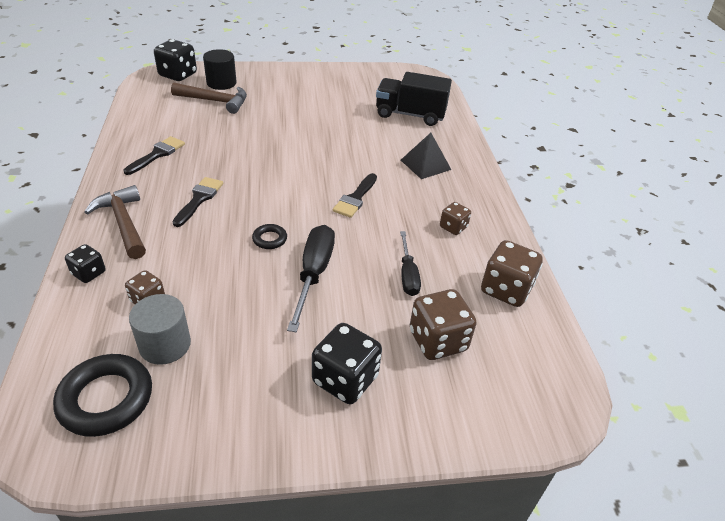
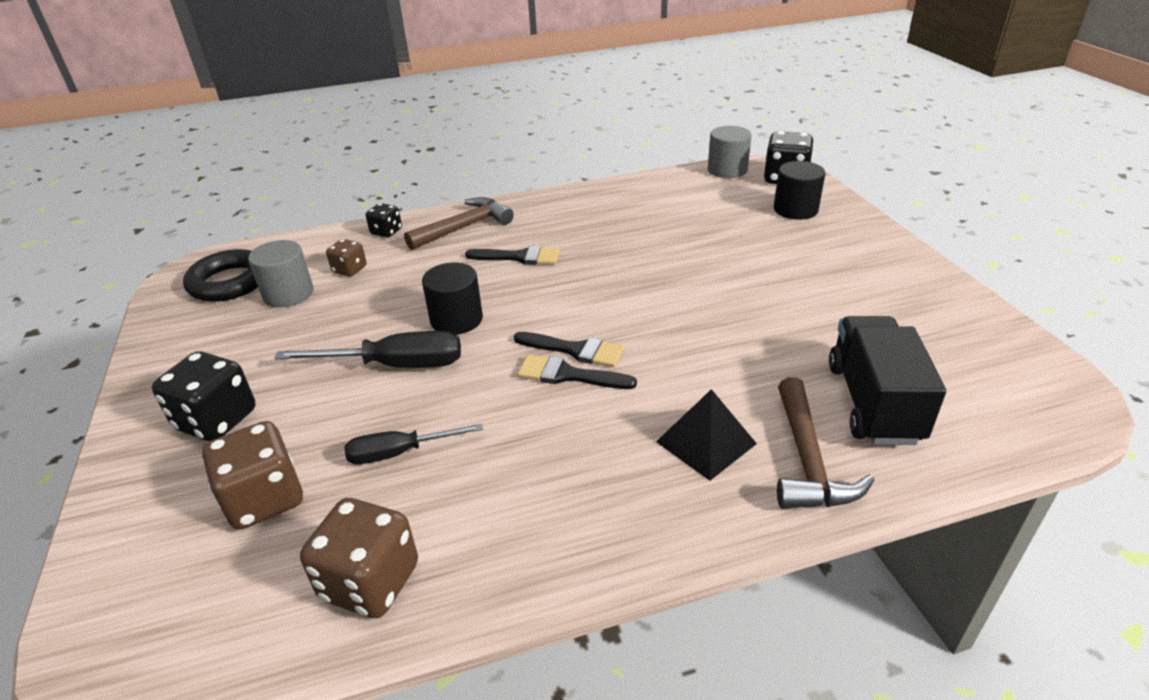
camera: 85 degrees right, 5 degrees down
(143, 90) = (727, 170): none -> grey cylinder
(157, 154) = (595, 212): black brush -> black brush (575, 350)
(215, 101) = (743, 217): brown hammer -> brown hammer (807, 460)
(269, 239) = (456, 319): black ring -> black cylinder
(453, 227) = (527, 497): brown dice -> none

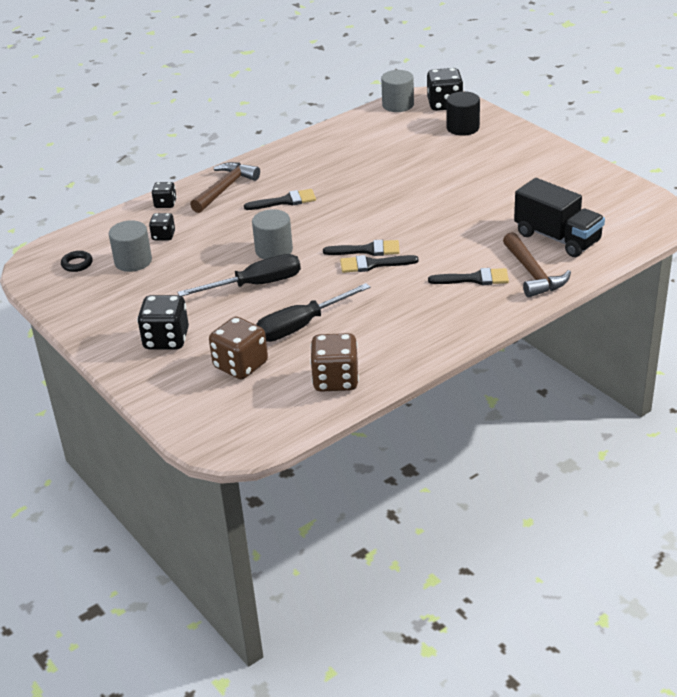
camera: 20 degrees left, 0 degrees up
(229, 282) = (77, 264): black ring -> black ring, size x0.50
(349, 270) = (163, 236): brown dice -> black dice
(400, 453) = (301, 326): black screwdriver -> black screwdriver, size x1.55
(456, 319) = (274, 250): black cylinder -> grey cylinder
(705, 442) = (474, 279): black pyramid -> black brush
(873, 403) = (557, 238): black truck -> black truck turned 150 degrees clockwise

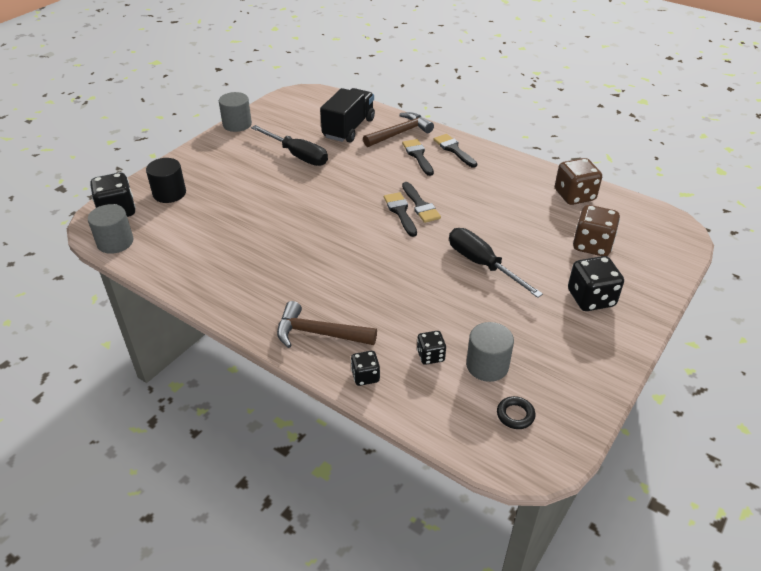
camera: 110 degrees left, 5 degrees up
(274, 250) = (423, 267): grey cylinder -> grey cylinder (237, 124)
(285, 201) = (333, 280): black brush -> black brush (454, 149)
(301, 326) = (523, 225): black screwdriver -> black screwdriver (297, 155)

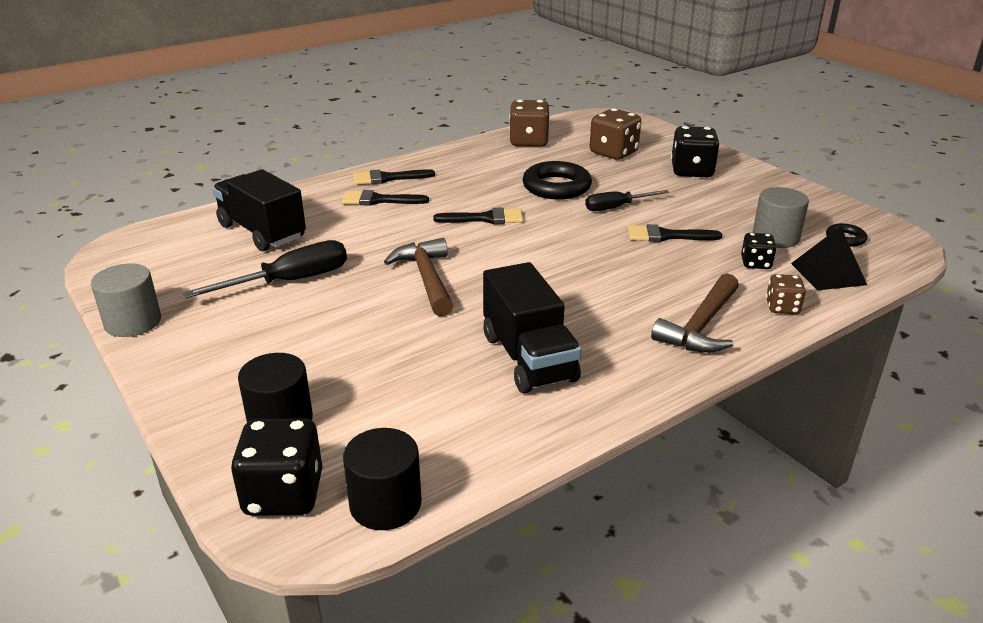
camera: 70 degrees left, 10 degrees down
(115, 242) = (385, 504): grey cylinder -> black cylinder
(251, 261) = (528, 358): none -> black truck
(365, 376) = (782, 307): black dice -> brown dice
(400, 133) = (315, 201): brown hammer -> brown hammer (426, 278)
(400, 212) = (490, 232): black brush -> black brush (666, 236)
(437, 403) = (828, 274): none -> black pyramid
(482, 264) = (616, 207): black screwdriver -> black screwdriver, size x0.65
(497, 227) = (556, 187): none -> black ring

